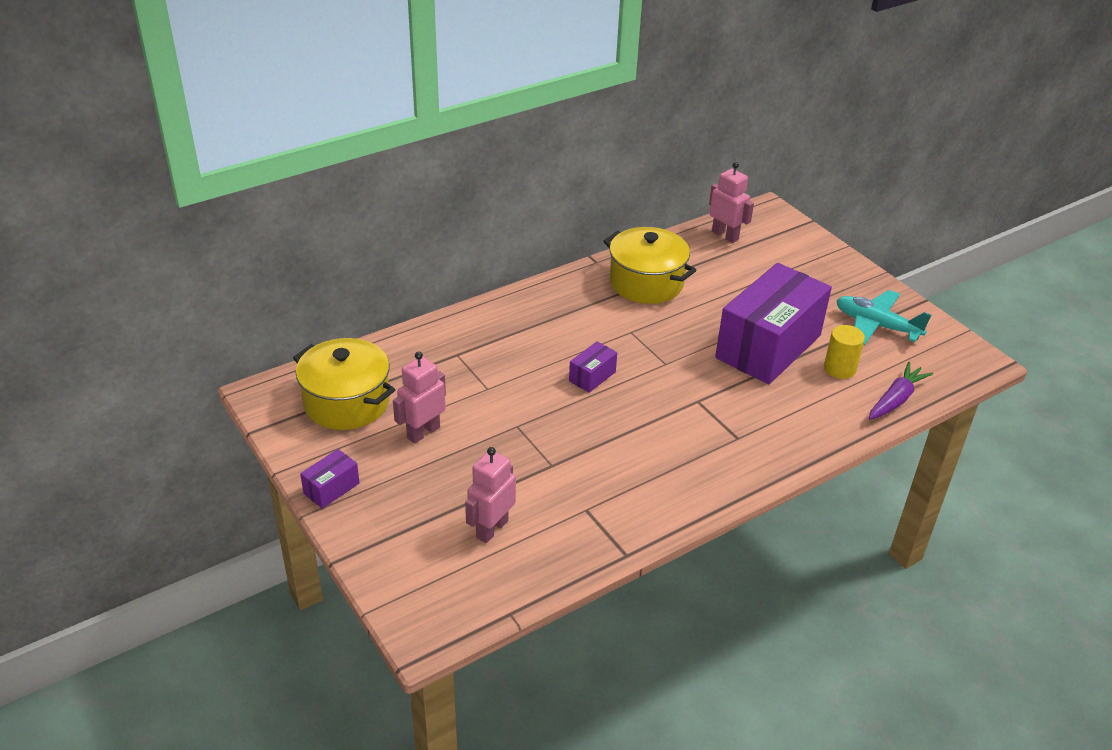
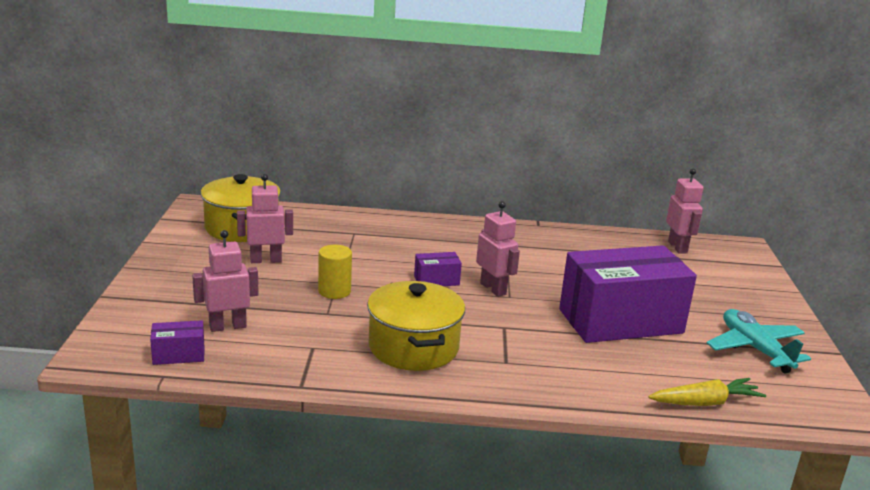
camera: 35 degrees right, 15 degrees down
(331, 488) = (162, 262): purple box -> purple box (178, 355)
(645, 361) = (493, 289): none -> pink robot
(646, 283) = (563, 249): yellow pot -> yellow pot (413, 347)
(839, 369) = (673, 360): yellow cylinder -> yellow cylinder (334, 291)
(896, 399) = (705, 403): purple carrot -> yellow carrot

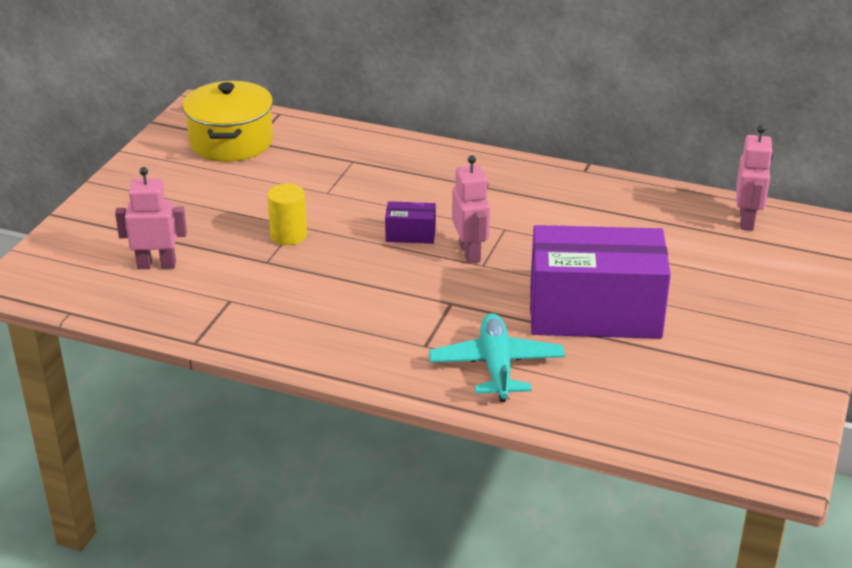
camera: 20 degrees right, 10 degrees up
(178, 355) = (94, 291): purple box -> none
(266, 260) = (236, 188): pink robot -> none
(413, 347) = (335, 314): yellow pot -> none
(705, 403) = (620, 426): yellow carrot -> none
(755, 349) = (737, 370): turquoise plane -> turquoise plane (496, 366)

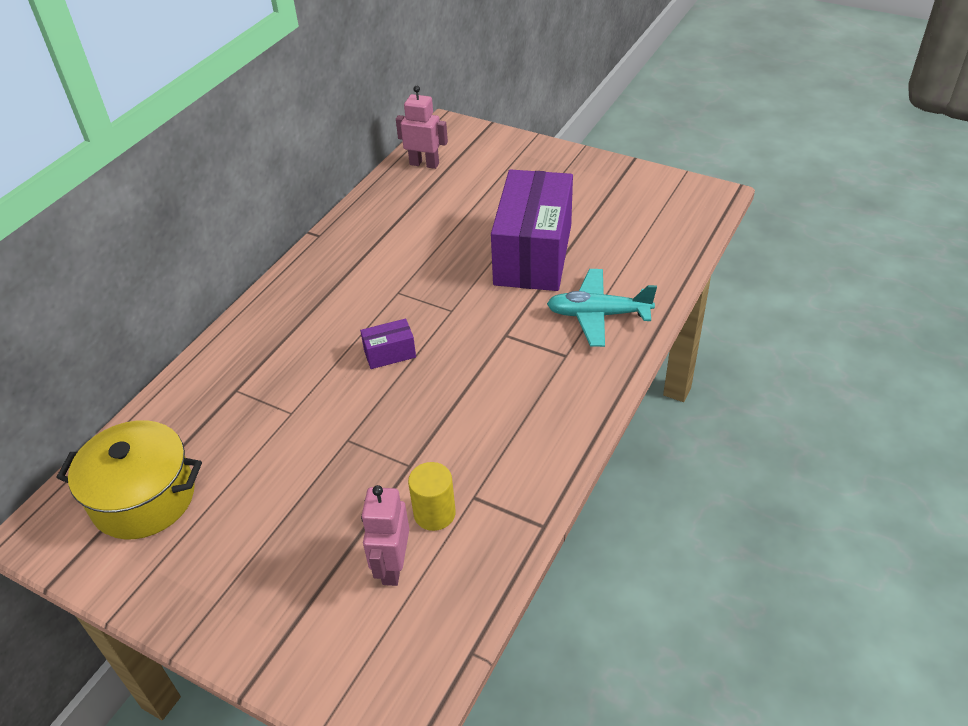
camera: 80 degrees left, 10 degrees up
(288, 235) = (365, 446): yellow cylinder -> yellow cylinder (434, 513)
(410, 234) = (390, 354): purple box -> purple box turned 60 degrees clockwise
(470, 253) = (430, 316): pink robot -> none

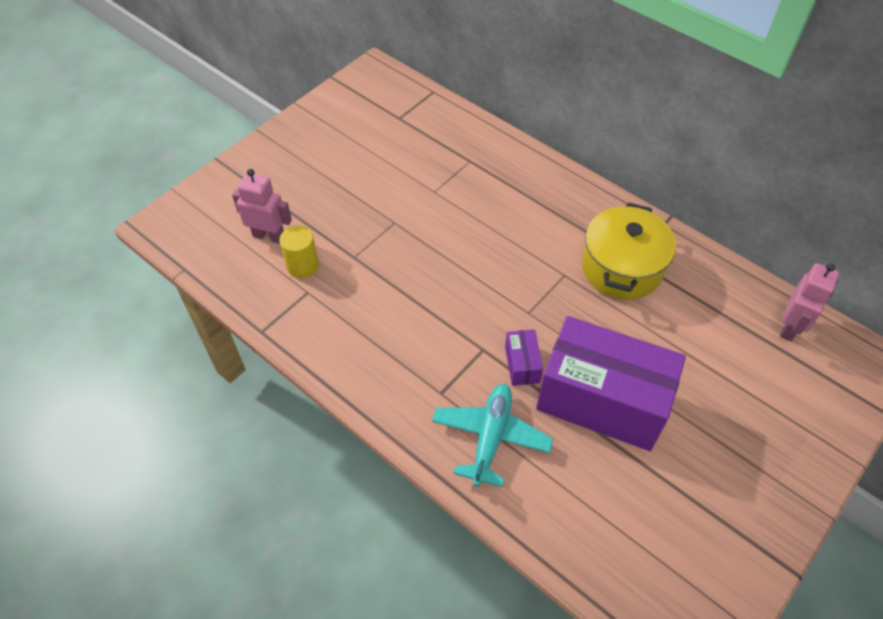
camera: 100 degrees right, 10 degrees up
(144, 498) = (382, 114): yellow pot -> yellow pot (621, 268)
(390, 354) = (482, 259): purple box -> purple box (522, 364)

